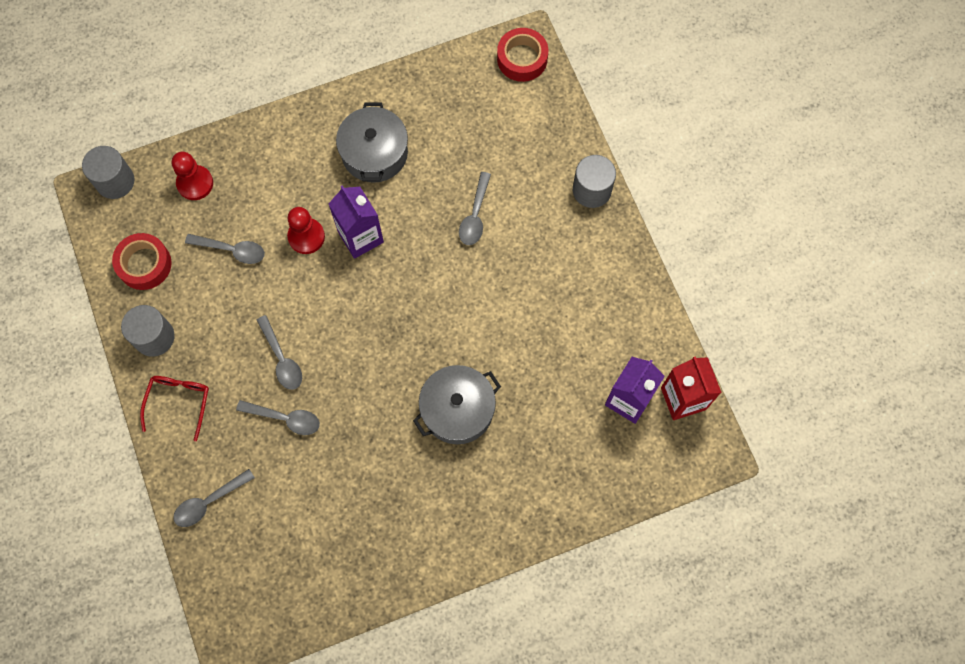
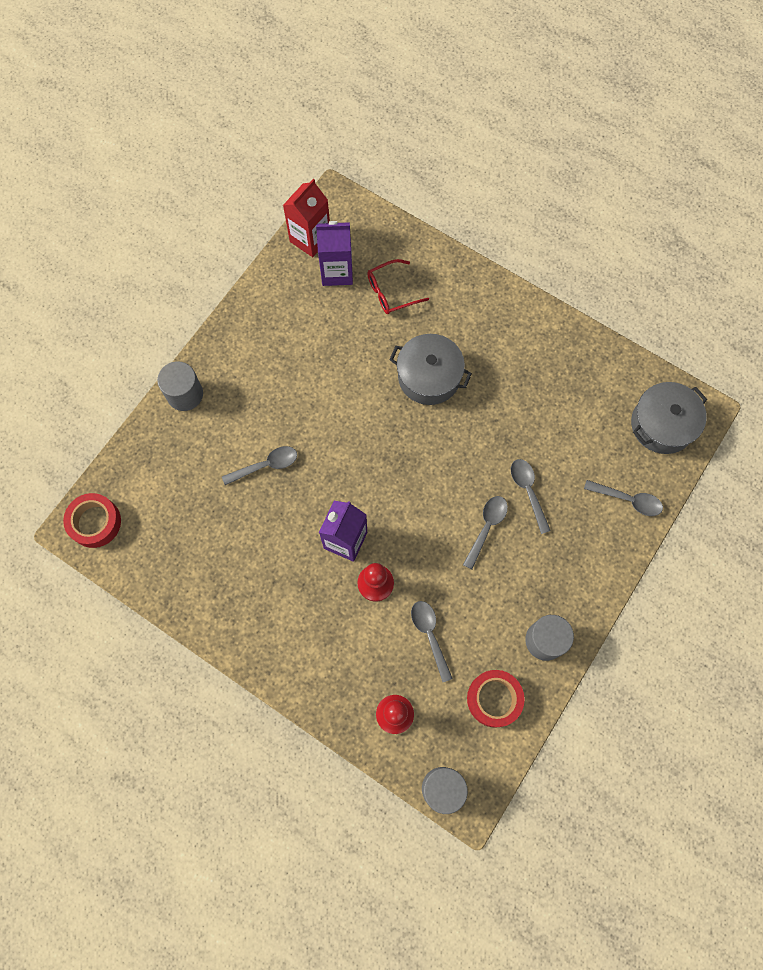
camera: 125 degrees left, 0 degrees up
(178, 403) = (578, 579): red glasses -> red glasses (392, 292)
(374, 153) = (264, 582): grey pot -> grey pot (662, 425)

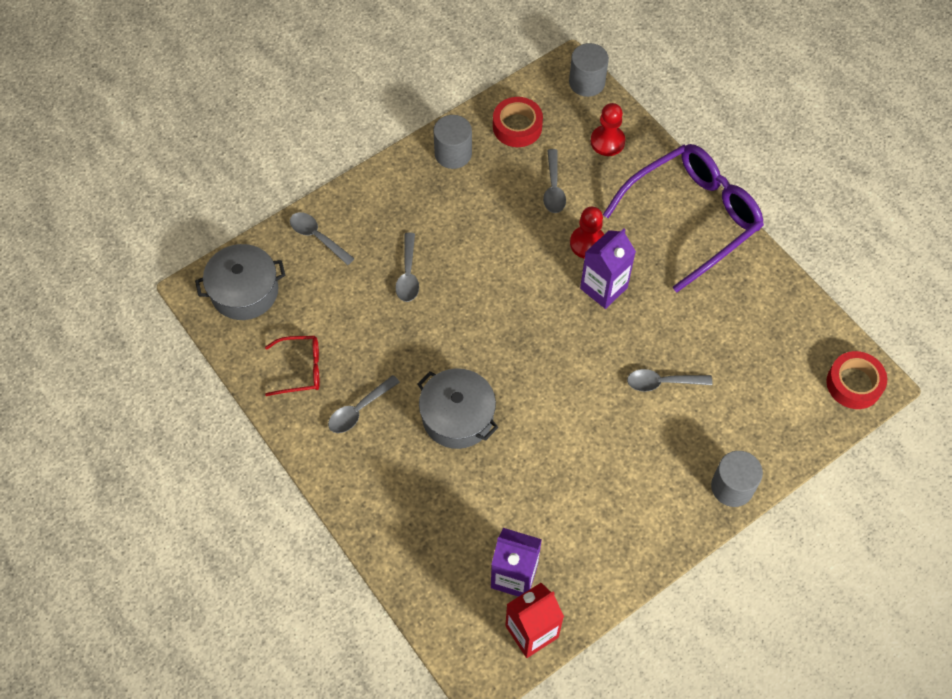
camera: 160 degrees left, 10 degrees down
(283, 648) = (691, 218): none -> purple glasses
(392, 292) = (459, 527): red glasses -> red glasses (300, 369)
(486, 527) = (463, 256): grey spoon -> grey spoon (359, 410)

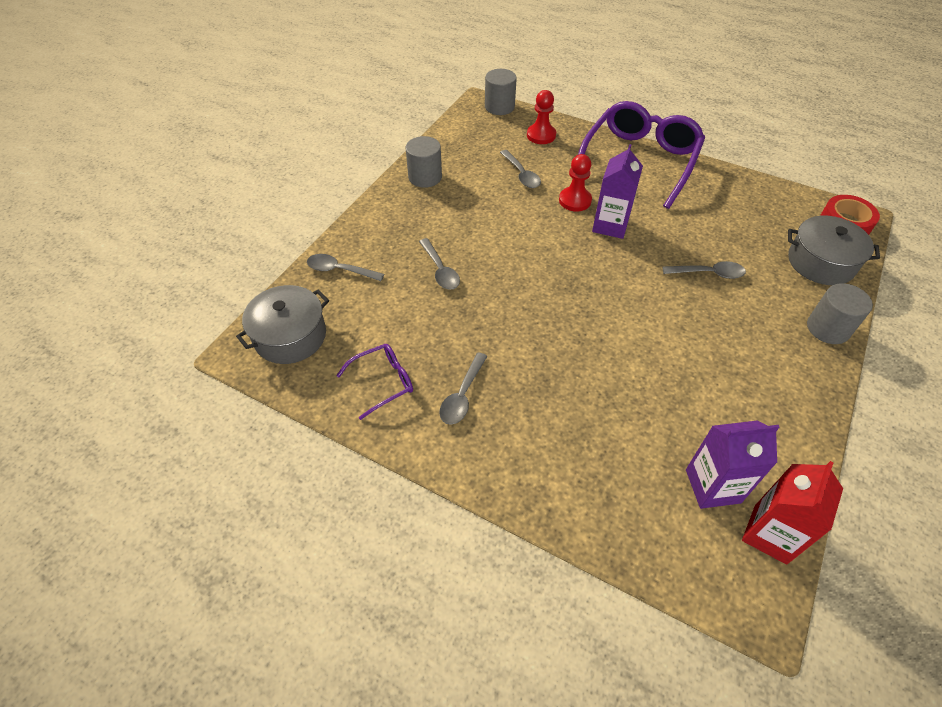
camera: 25 degrees left, 10 degrees down
(300, 369) = (382, 382): red glasses -> purple glasses
(457, 416) = (559, 365): grey pot -> grey pot (821, 262)
(517, 127) = (465, 146): red tape -> none
(662, 382) = (708, 273): grey spoon -> grey spoon turned 150 degrees counterclockwise

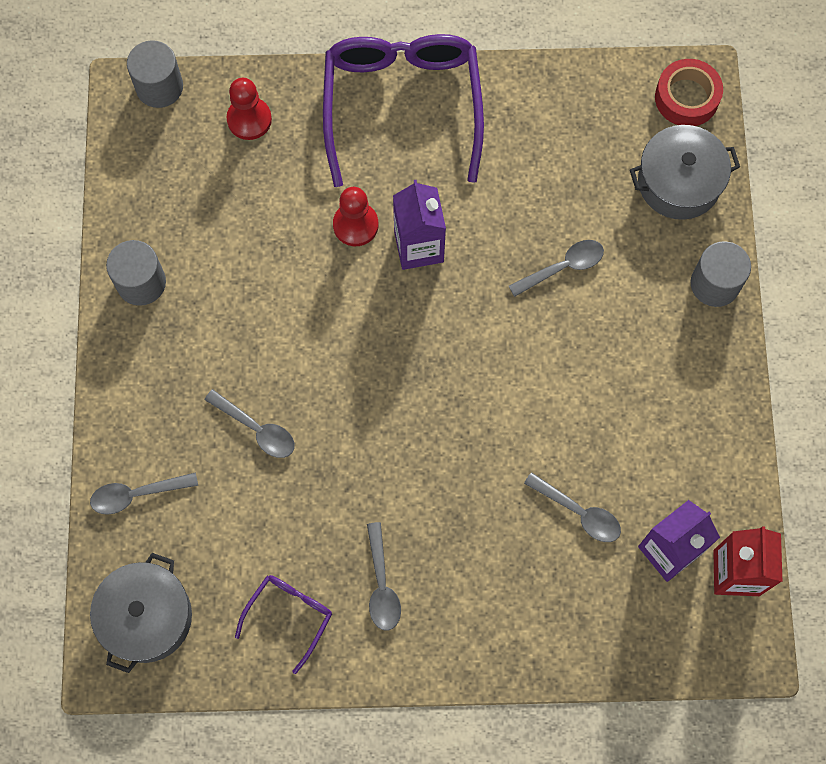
camera: 30 degrees left, 20 degrees up
(521, 174) = (264, 212): grey spoon -> grey spoon (579, 512)

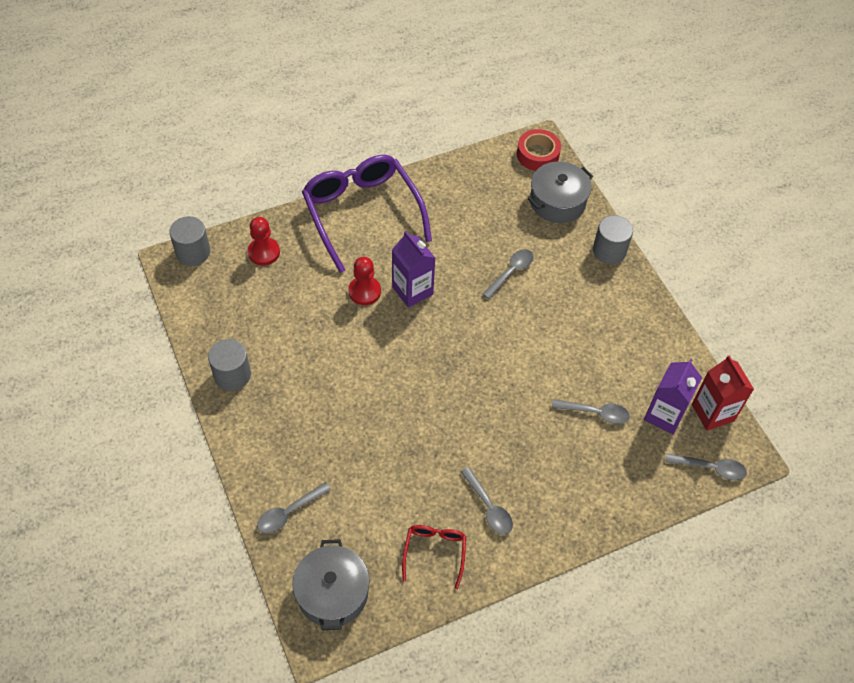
camera: 25 degrees left, 15 degrees down
(257, 429) = (355, 439): grey spoon -> grey spoon (711, 468)
(289, 616) = (434, 553): purple glasses -> red glasses

